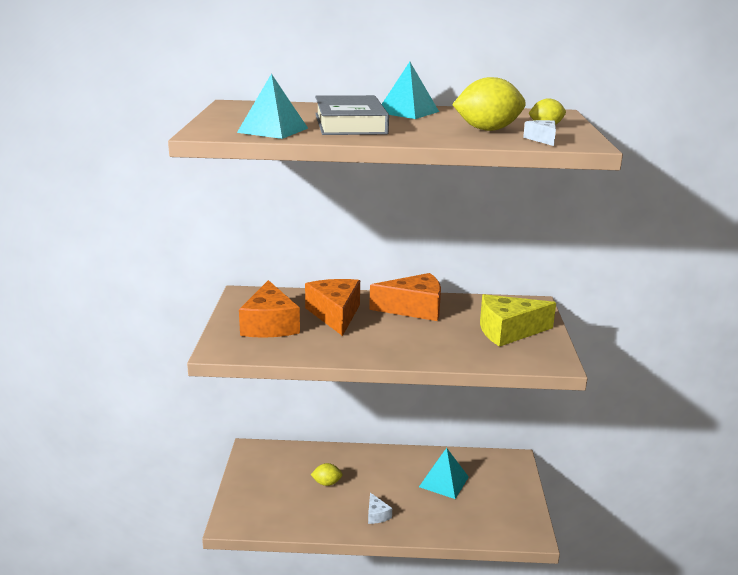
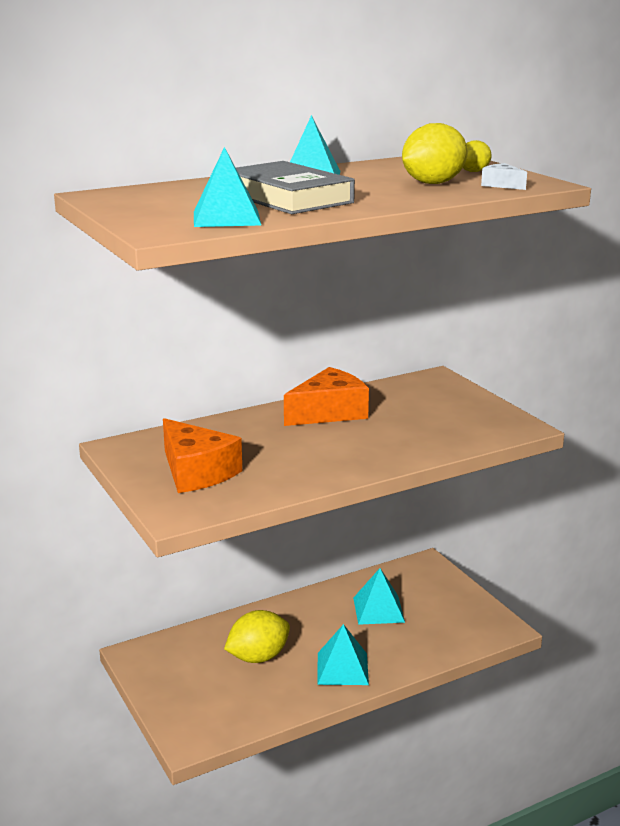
camera: 30 degrees left, 0 degrees up
(327, 483) = (258, 657): yellow lemon -> yellow lemon, size x1.82
(335, 314) = (255, 441): orange cheese -> none
(377, 515) = (342, 668): white cheese -> turquoise pyramid
(508, 331) = (447, 410): yellow cheese -> none

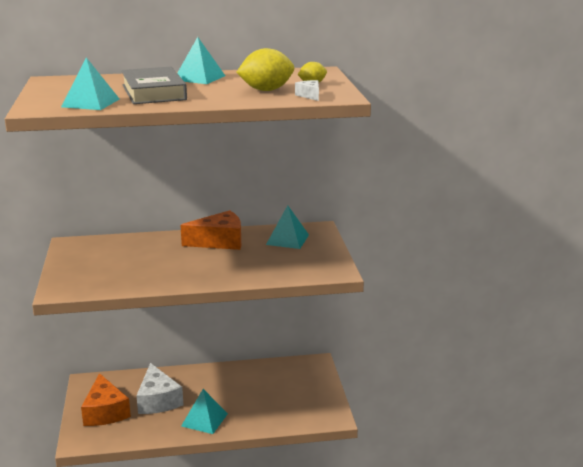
camera: 20 degrees right, 0 degrees up
(196, 472) = (97, 266): orange cheese -> orange cheese (105, 412)
(258, 657) = (158, 400): yellow lemon -> white cheese
(378, 610) = (258, 387): turquoise pyramid -> turquoise pyramid (287, 239)

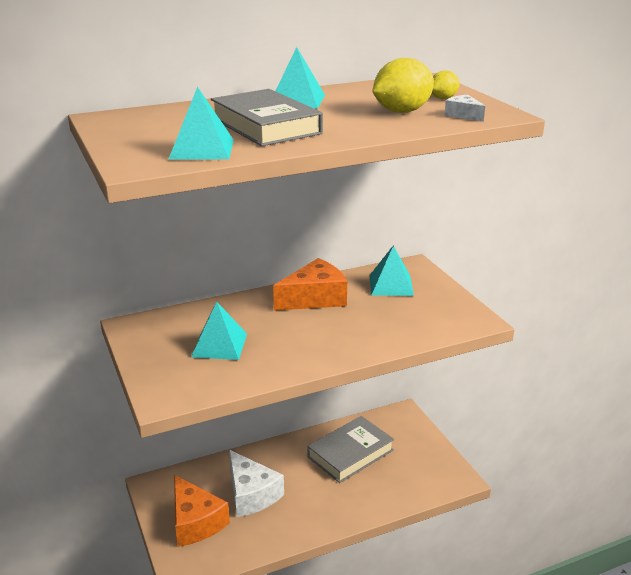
camera: 15 degrees left, 5 degrees up
(204, 419) = (318, 509): turquoise pyramid -> turquoise pyramid (219, 345)
(253, 385) = (350, 453): none -> grey book

